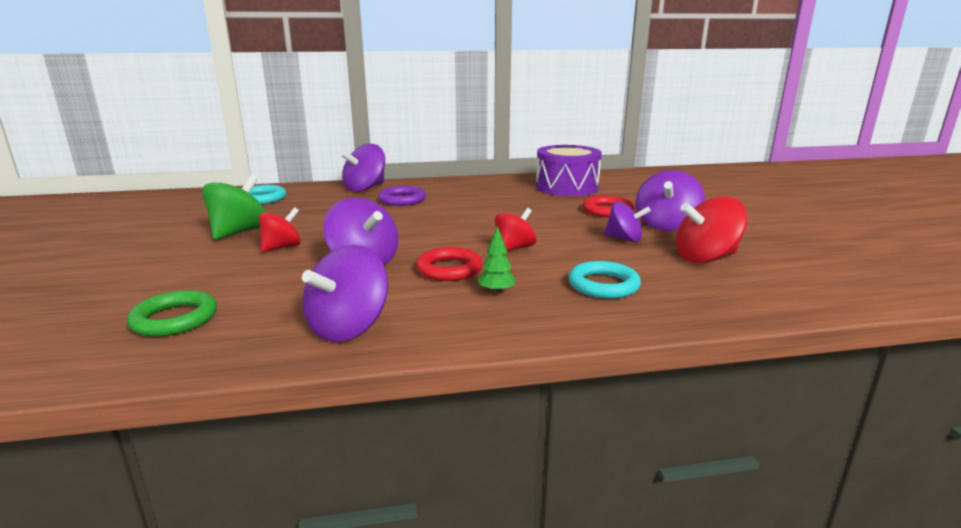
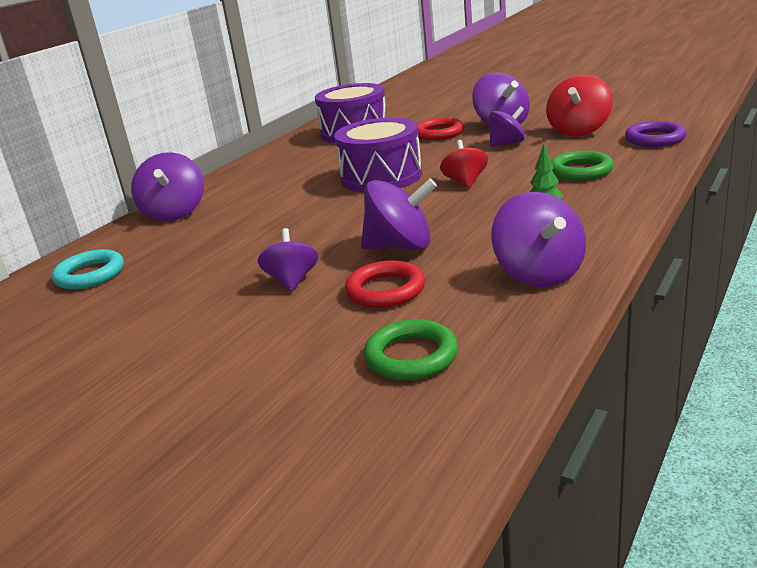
camera: 45 degrees left, 5 degrees up
(239, 232) = (197, 300): green spinning top -> none
(282, 247) = (292, 281): red spinning top -> purple spinning top
(402, 200) = (252, 202): purple ring -> purple ring (655, 139)
(449, 269) = (472, 215): red ring -> red ring (385, 290)
(490, 219) = (381, 177): none -> purple drum
(603, 285) = (580, 171): turquoise ring -> green ring

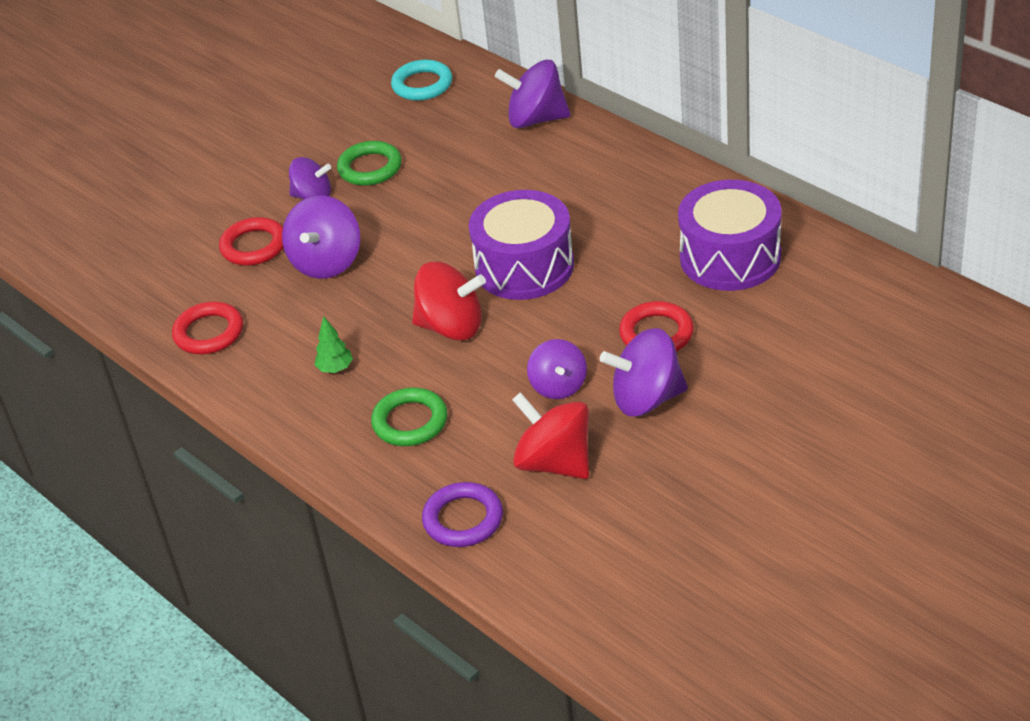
camera: 105 degrees right, 15 degrees up
(411, 356) = (152, 250): green ring -> green ring (370, 168)
(465, 182) = (451, 327): red spinning top -> red spinning top, size x1.51
(539, 274) = (209, 333): purple spinning top -> red ring

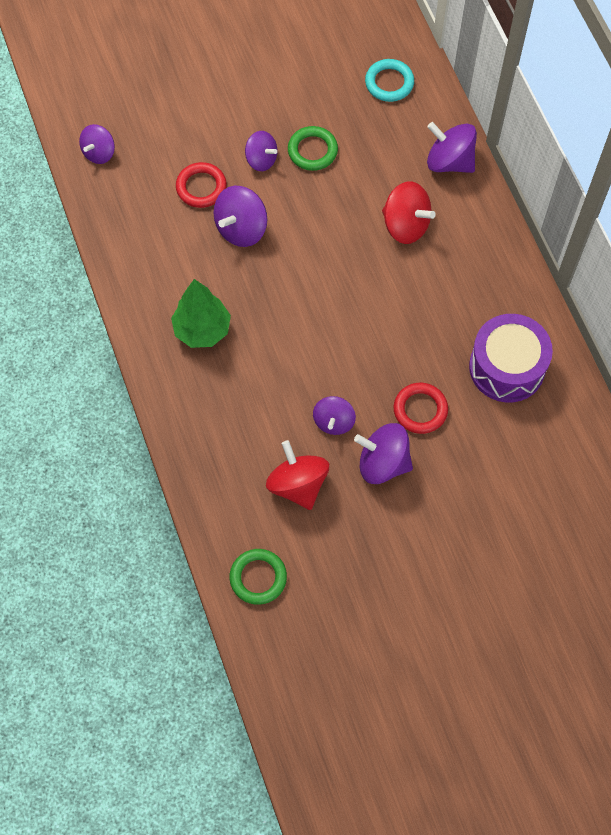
camera: 20 degrees right, 25 degrees up
(105, 264) = (99, 153): none -> purple spinning top
(209, 333) = (137, 254): red ring -> none
(335, 369) = (202, 330): green tree -> green tree, size x2.11
(410, 422) = (227, 401): green ring -> green ring (258, 578)
(451, 327) = (292, 332): red spinning top -> red spinning top (405, 225)
(463, 519) = (219, 500): purple ring -> none
(524, 266) = (367, 302): purple drum -> none

